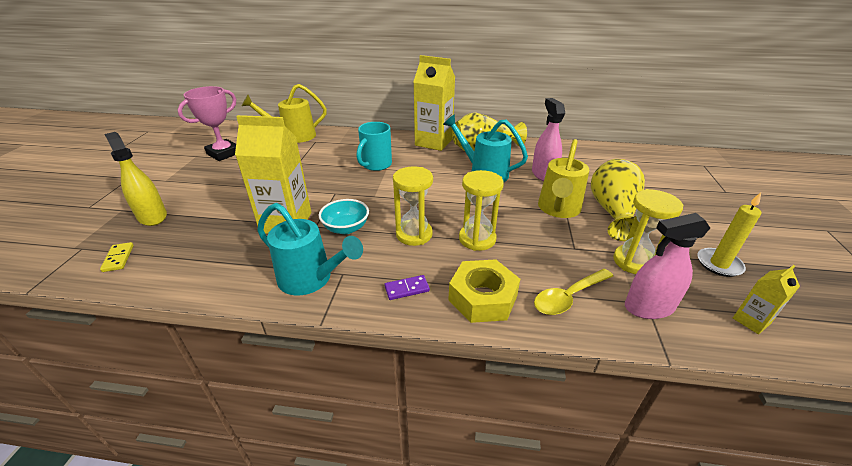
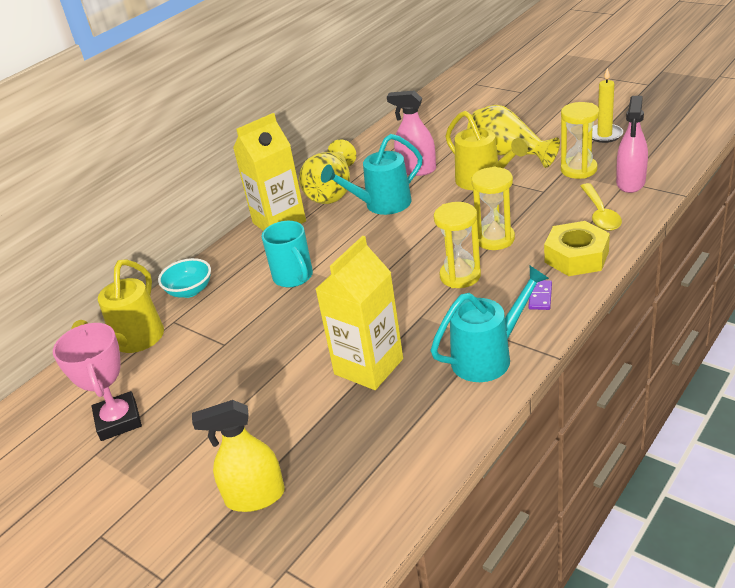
camera: 55 degrees left, 0 degrees up
(118, 258) = (340, 524): yellow domino -> none
(346, 228) = (415, 321): turquoise bowl -> turquoise bowl (190, 291)
(751, 321) = (665, 148): yellow carton -> none

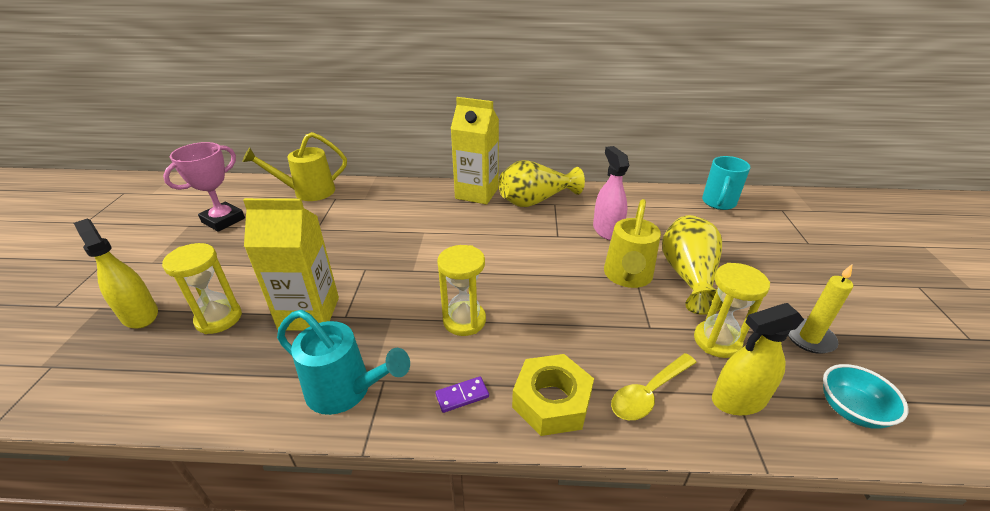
camera: 50 degrees right, 0 degrees up
(190, 291) = (372, 190): turquoise bowl -> turquoise bowl (851, 410)
(294, 277) = (411, 227): turquoise mug -> turquoise mug (718, 203)
(381, 205) = (538, 232): turquoise watering can -> none
(495, 239) = (538, 322): yellow hourglass -> yellow hourglass (219, 318)
(630, 182) = (738, 400): pink spray bottle -> yellow spray bottle

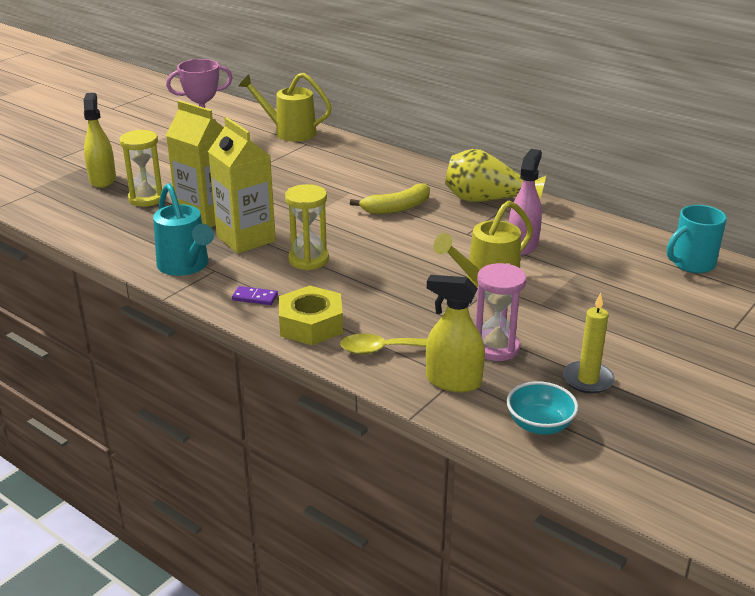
camera: 35 degrees right, 5 degrees down
(477, 193) = (438, 177): yellow carton -> yellow carton (246, 239)
(478, 233) = (397, 208): none -> yellow banana
(688, 276) = (546, 303): yellow vase -> none
(717, 341) = (496, 348): yellow hourglass -> pink hourglass

